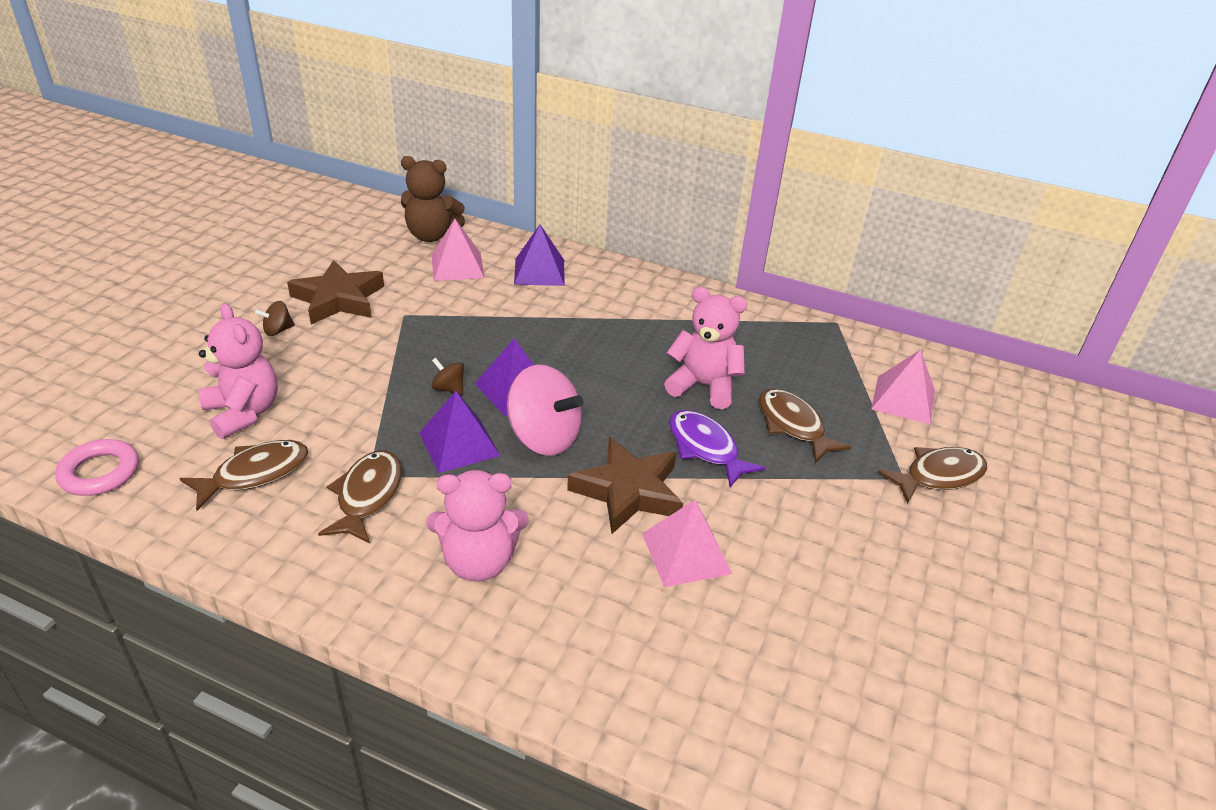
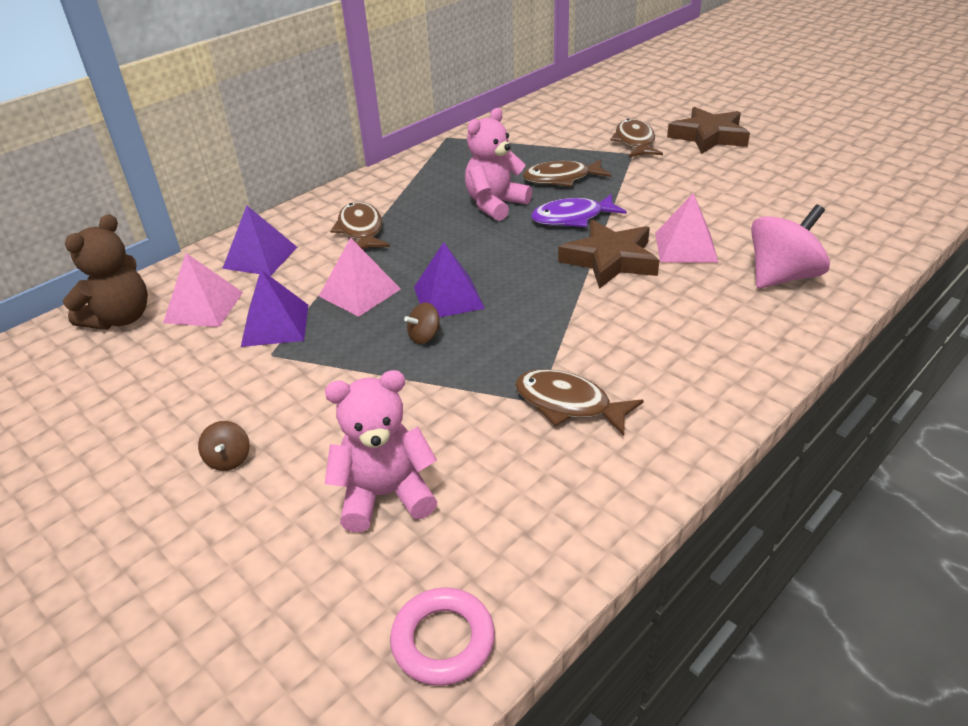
camera: 65 degrees left, 0 degrees up
(255, 474) = (504, 487): brown fish -> brown fish (361, 230)
(338, 299) = (198, 402): brown star -> brown star (708, 136)
(459, 444) = (514, 339): purple pyramid -> purple pyramid (275, 325)
(479, 562) = (674, 345): pink teddy bear -> none
(544, 437) = (526, 290): pink spinning top -> pink spinning top (782, 277)
(903, 399) = (552, 134): pink pyramid -> pink pyramid (360, 292)

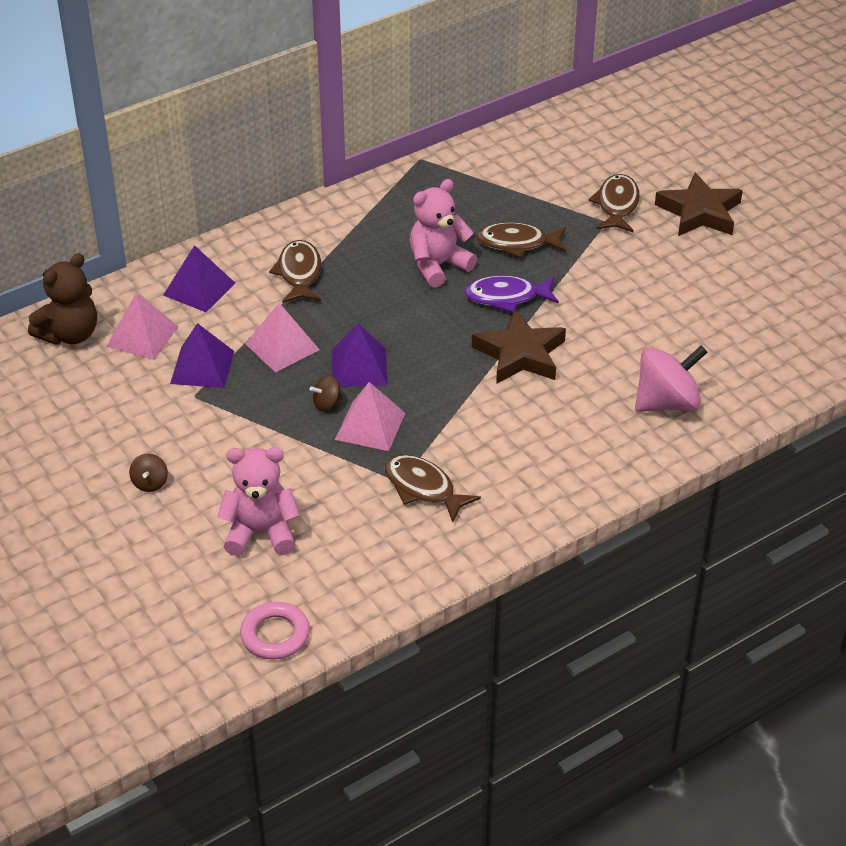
camera: 10 degrees right, 5 degrees up
(685, 247) = (597, 353): pink pyramid -> pink pyramid (370, 426)

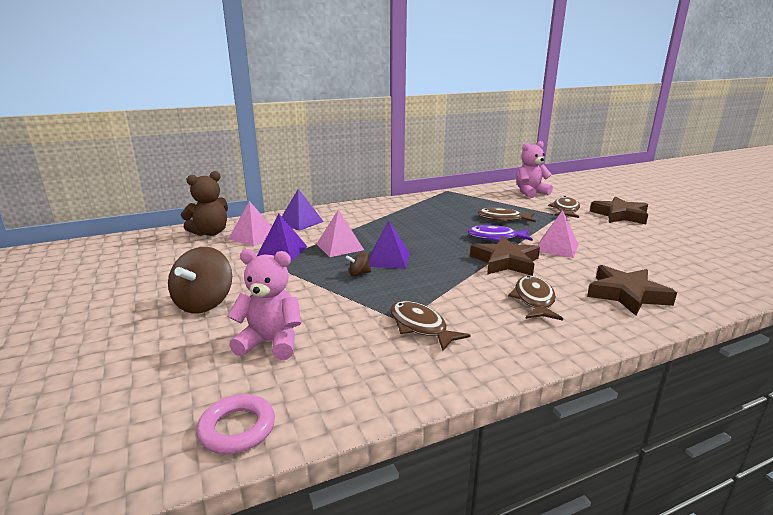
camera: 10 degrees right, 20 degrees down
(150, 483) = (204, 303): brown spinning top -> brown spinning top, size x2.18
(299, 273) = (364, 221): brown fish -> brown fish (534, 300)
(370, 426) = (387, 287): pink pyramid -> pink pyramid (556, 247)
(438, 266) = (451, 223): pink teddy bear -> pink teddy bear (530, 193)
(667, 403) = (626, 294): pink spinning top -> brown star

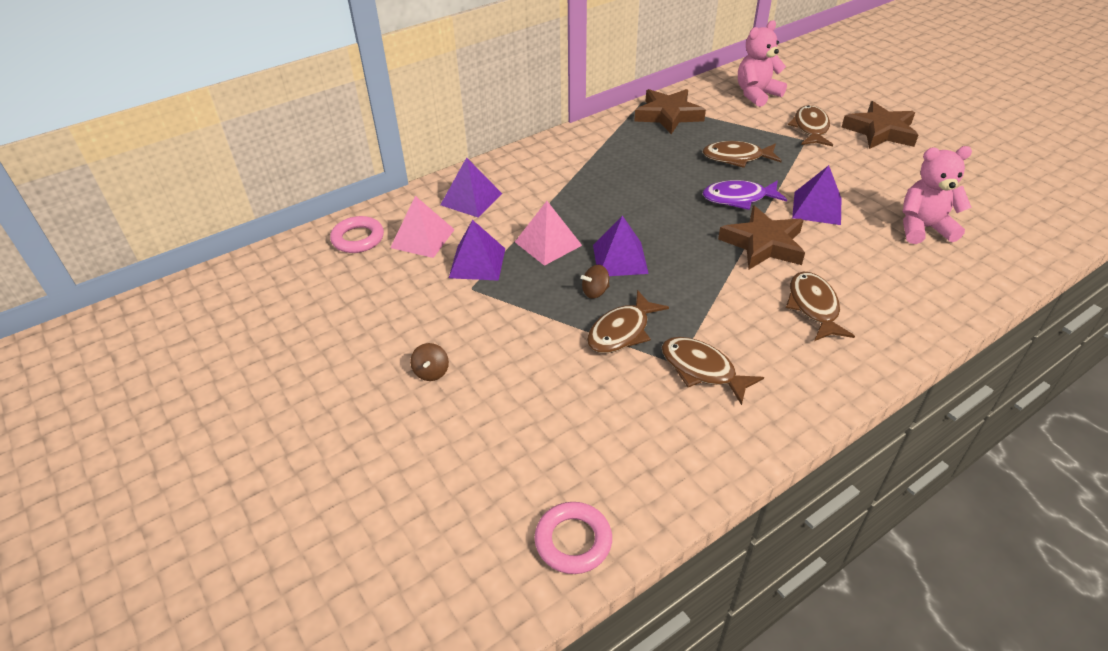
camera: 10 degrees left, 20 degrees up
(204, 303) = (431, 372): brown spinning top -> brown spinning top, size x0.46
(210, 233) = (358, 238): brown teddy bear -> pink ring
(271, 342) = (546, 421): pink teddy bear -> pink teddy bear (923, 228)
(366, 297) = (622, 331): none -> brown fish
(556, 247) = (817, 208): pink pyramid -> purple pyramid
(626, 294) = (912, 282): brown star -> brown star (668, 115)

